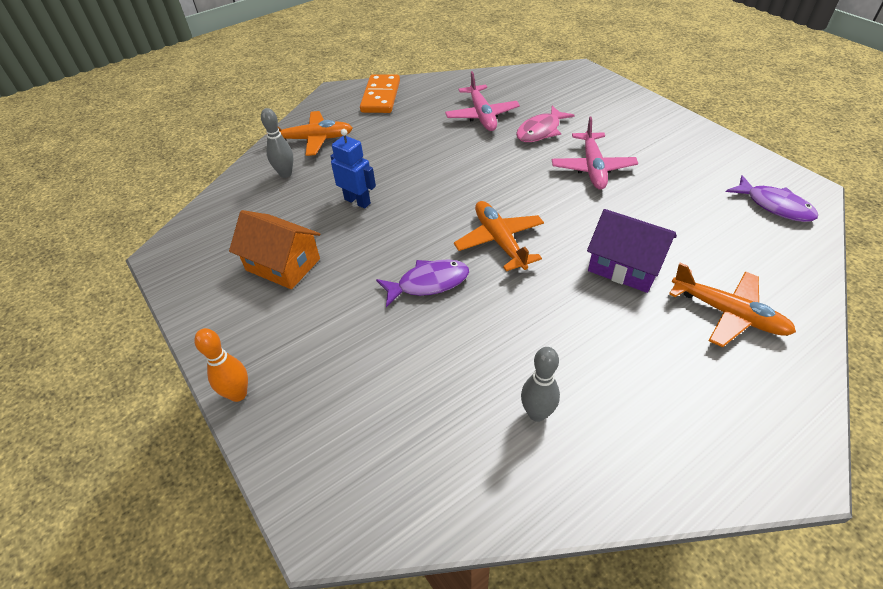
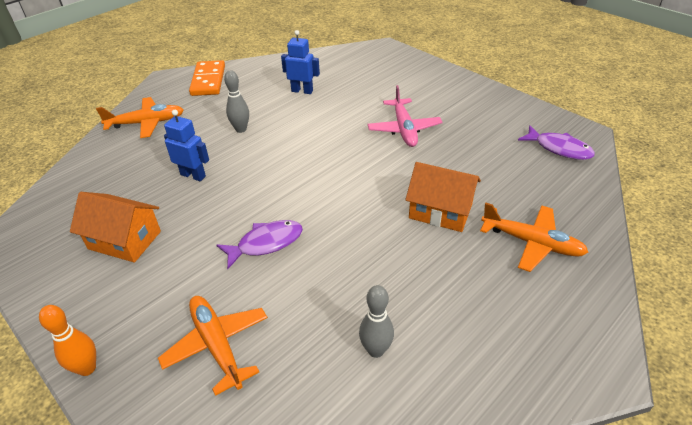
camera: 10 degrees left, 5 degrees down
(285, 174) = (122, 156): grey bowling pin -> grey bowling pin (241, 129)
(481, 115) = (302, 91): pink plane -> blue robot
(500, 241) = (328, 199): orange plane -> orange plane (217, 345)
(540, 131) = (356, 101): pink fish -> none
(625, 266) = (440, 211): purple house -> orange house

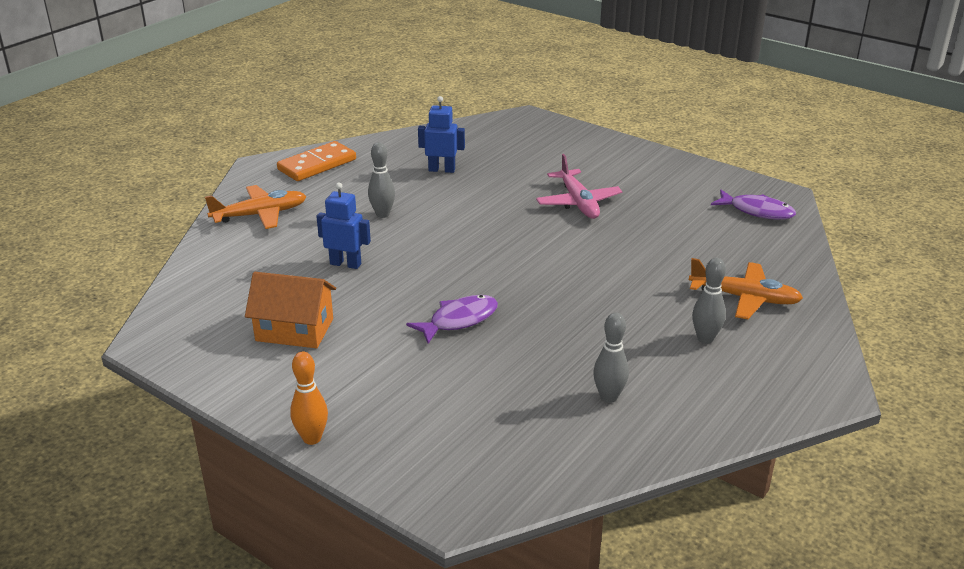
camera: 10 degrees left, 10 degrees down
(208, 80) = (317, 164): orange domino -> orange domino turned 60 degrees clockwise
(217, 345) = (443, 408): orange plane -> none
(440, 211) = (641, 277): orange house -> none
(485, 287) = (705, 339): none -> grey bowling pin

